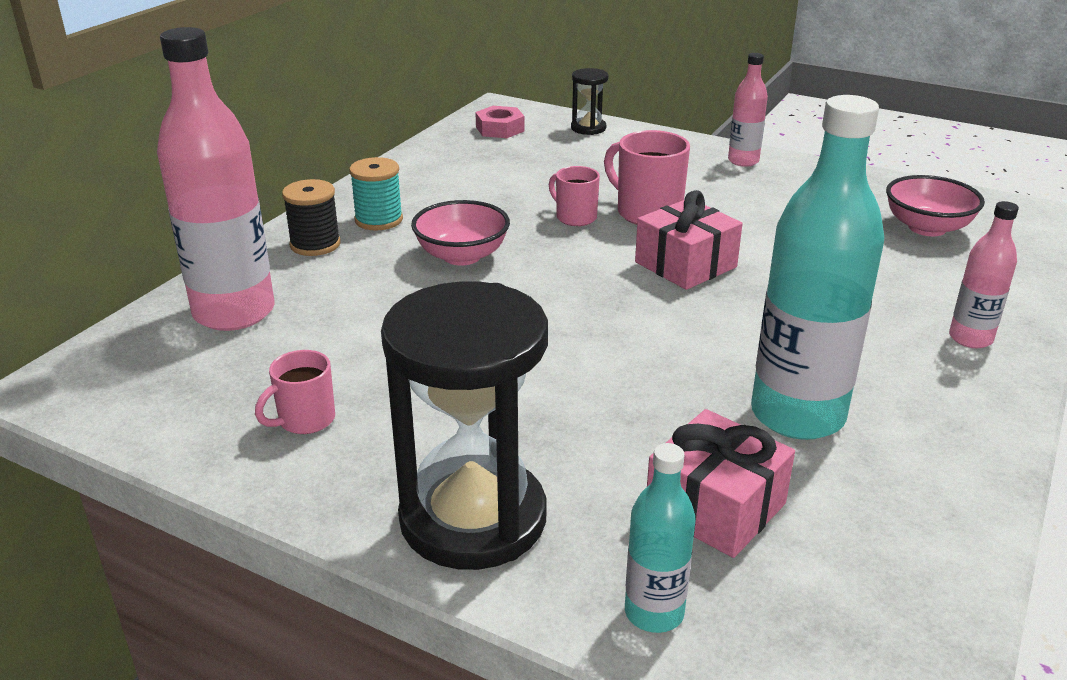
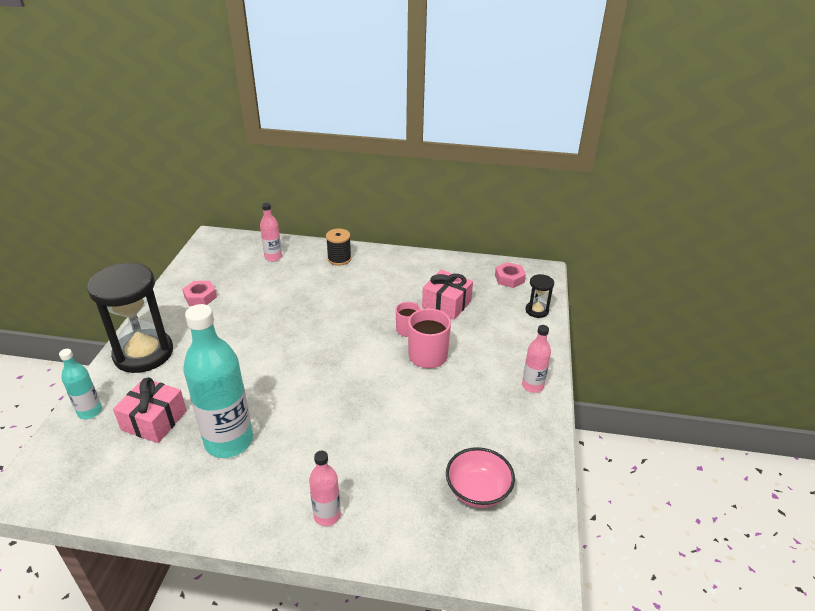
camera: 70 degrees right, 5 degrees up
(234, 312) = (273, 257): pink bottle -> pink bottle, size x0.50
(305, 420) = (200, 297): pink mug -> pink nut
(379, 220) = (372, 269): turquoise spool -> none
(462, 256) = (347, 302): pink bowl -> none
(685, 265) = (371, 380): pink gift -> pink gift (446, 304)

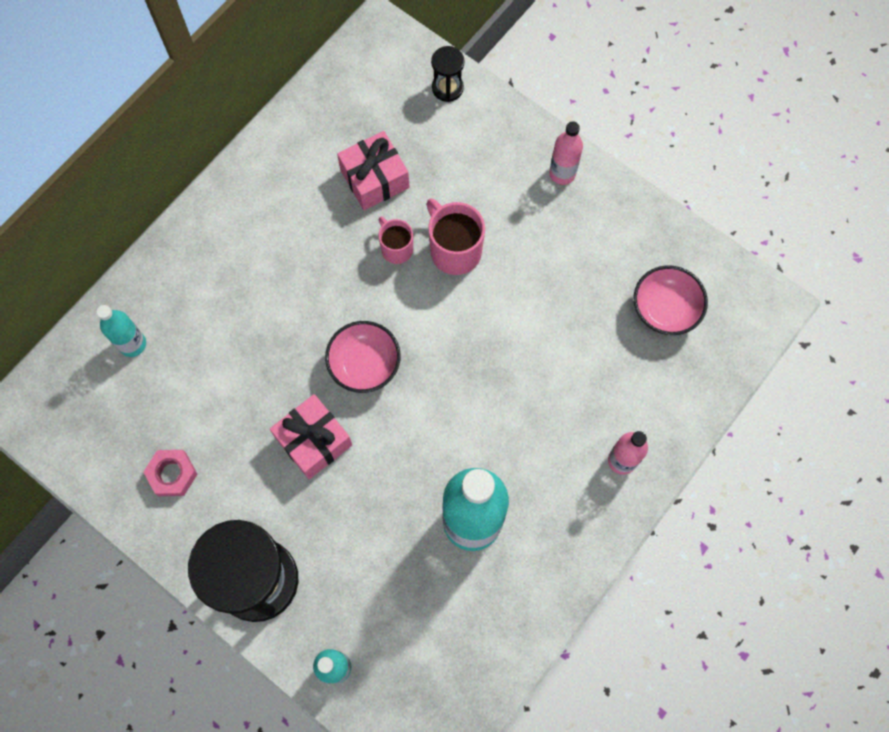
camera: 60 degrees left, 35 degrees up
(154, 420) = (393, 595): pink gift -> pink gift (313, 441)
(273, 257) = (132, 344): pink bottle -> turquoise bottle
(318, 345) = (364, 364): none -> pink bowl
(339, 259) = (194, 258): black spool -> none
(509, 278) = (369, 77): pink nut -> none

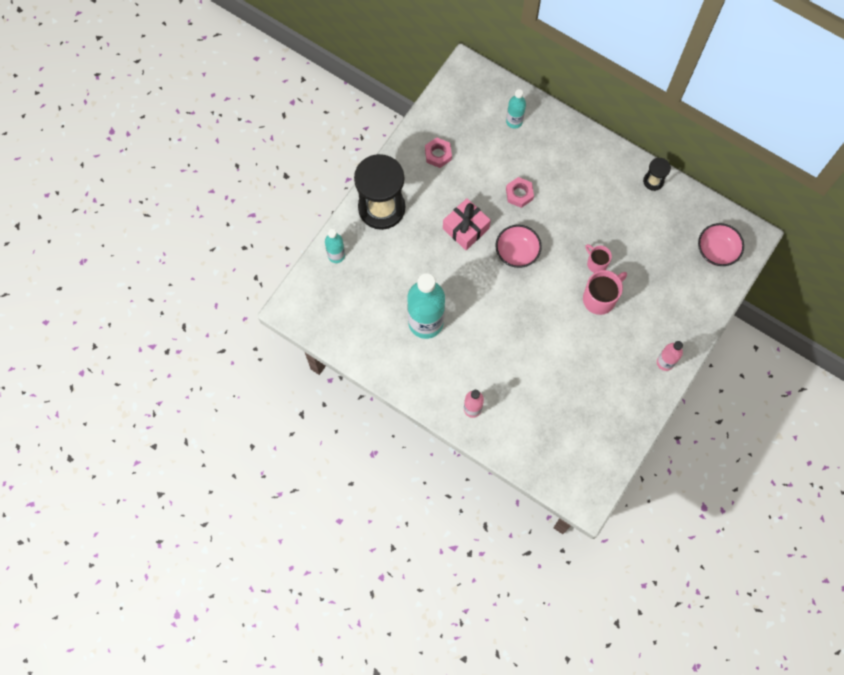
camera: 85 degrees right, 0 degrees up
(264, 350) = (519, 194): none -> pink nut
(374, 179) = (643, 245): pink gift -> none
(396, 248) = (596, 263): pink mug -> pink mug turned 90 degrees counterclockwise
(447, 88) = (717, 284): black hourglass -> black hourglass (653, 181)
(664, 309) = (576, 432): pink bowl -> pink bowl (716, 251)

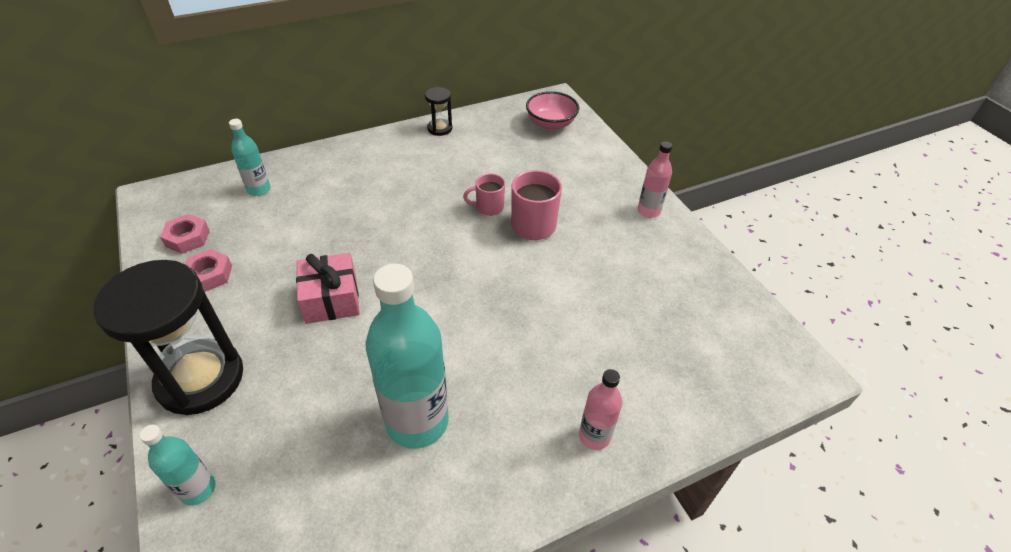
camera: 60 degrees left, 25 degrees down
(517, 252) = (411, 266): pink bowl -> none
(519, 194) = (344, 228): pink nut -> pink nut (187, 238)

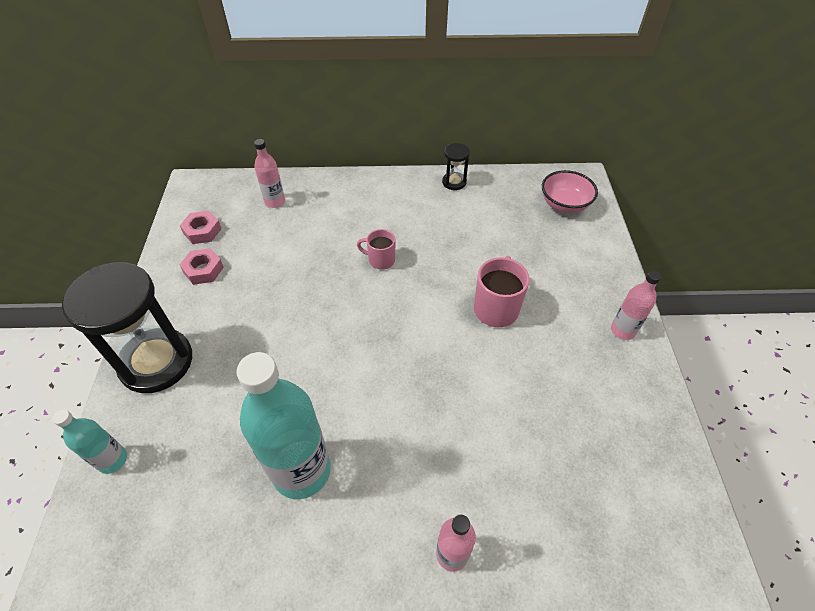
camera: 25 degrees right, 5 degrees up
(259, 189) = (275, 202): turquoise bottle -> pink bottle
(331, 299) = (285, 325): pink gift -> none
(488, 207) = (462, 277): pink mug -> pink mug (380, 260)

